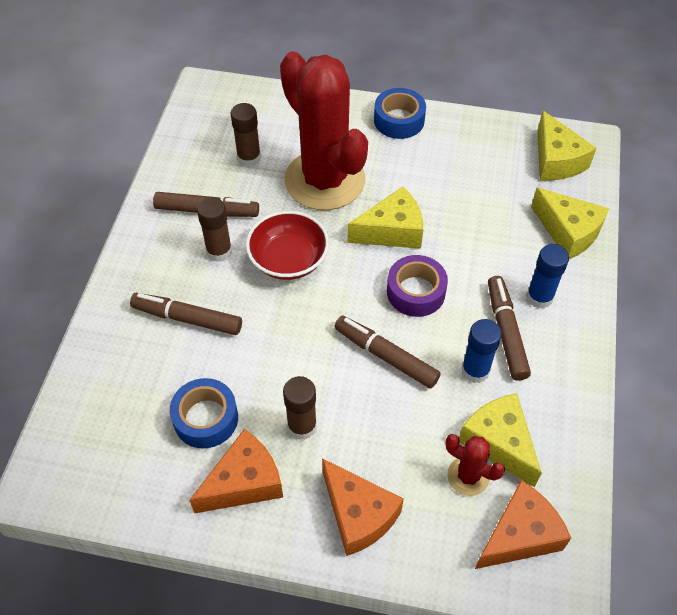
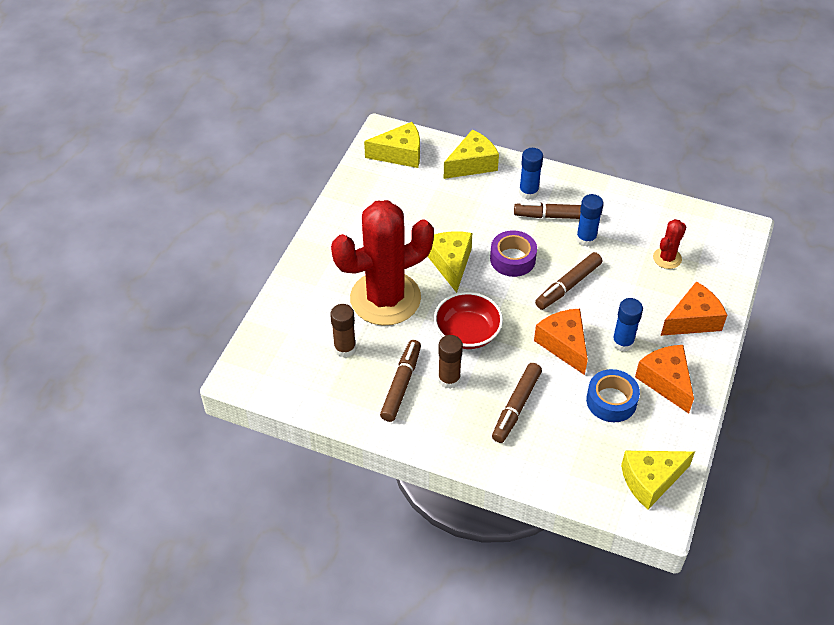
camera: 80 degrees left, 5 degrees down
(302, 426) = (622, 342): brown glue stick -> blue glue stick
(399, 120) = (328, 239): blue tape -> none
(499, 442) = (643, 238): yellow cheese -> yellow cheese (650, 481)
(519, 535) = (709, 241): orange cheese -> orange cheese (563, 344)

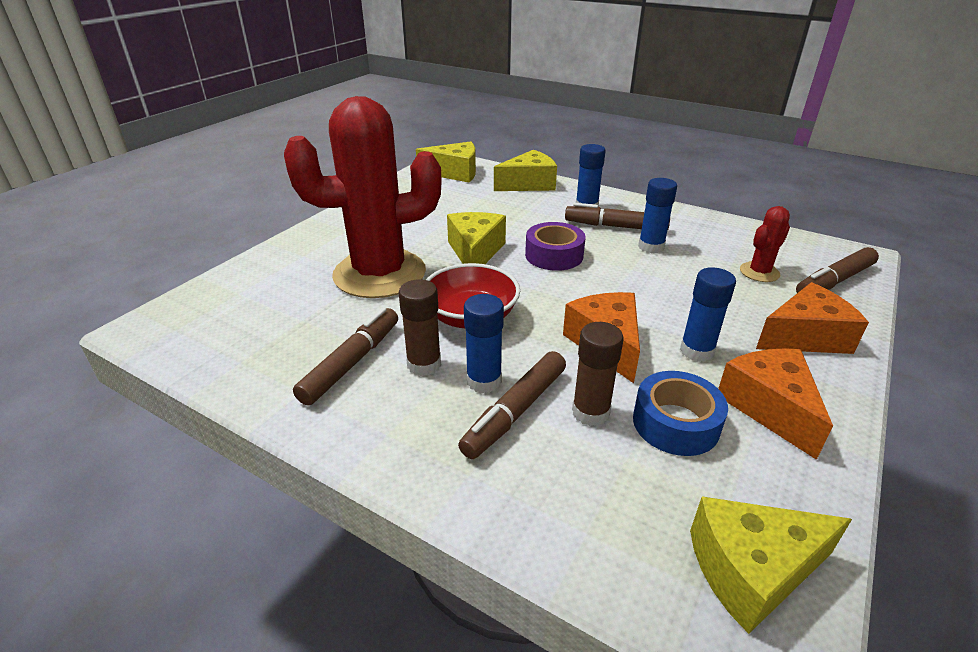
camera: 10 degrees right, 15 degrees down
(345, 348) = (298, 315): brown glue stick -> brown glue stick (590, 412)
(491, 387) = (484, 381): none -> blue glue stick
(568, 286) = (622, 285): brown marker -> brown marker (834, 281)

